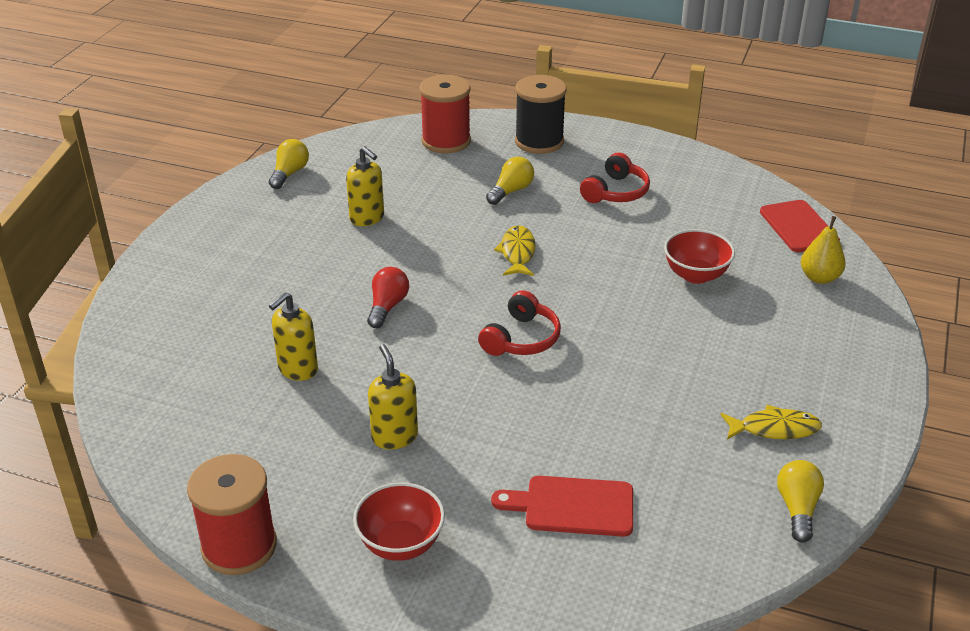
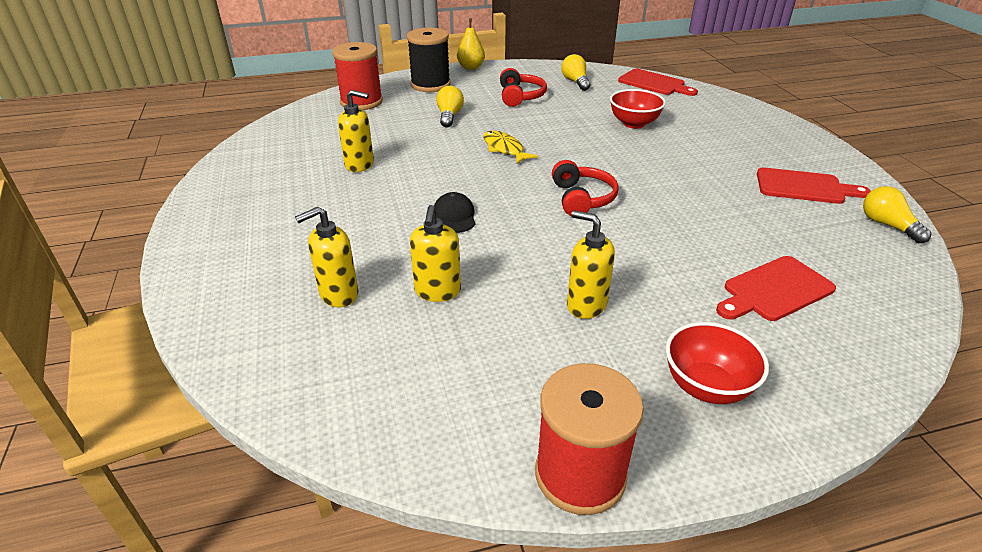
camera: 35 degrees left, 0 degrees up
(227, 337) = (338, 294): none -> yellow soap dispenser
(289, 173) = (252, 157): yellow light bulb -> yellow light bulb (575, 82)
(387, 307) = (454, 216): red light bulb -> black cap
(774, 429) = (804, 187): yellow fish -> red cutting board
(819, 278) = (700, 102): yellow pear -> yellow pear (471, 67)

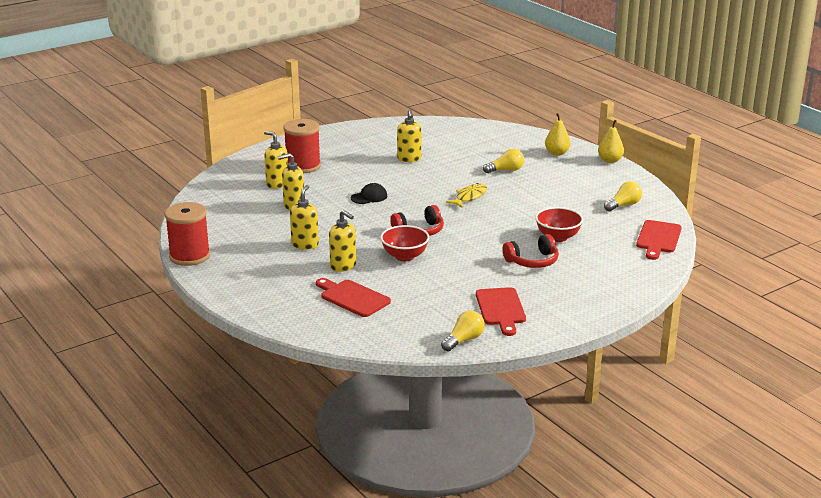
camera: 70 degrees right, 10 degrees down
(361, 102) = (501, 138): red spool -> red spool (303, 166)
(430, 85) = (557, 153): black spool -> yellow pear
(520, 96) = (568, 188): red headphones -> red headphones (532, 261)
(671, 280) = (343, 266): none -> yellow soap dispenser
(706, 386) = (257, 280): red bowl -> red bowl (405, 256)

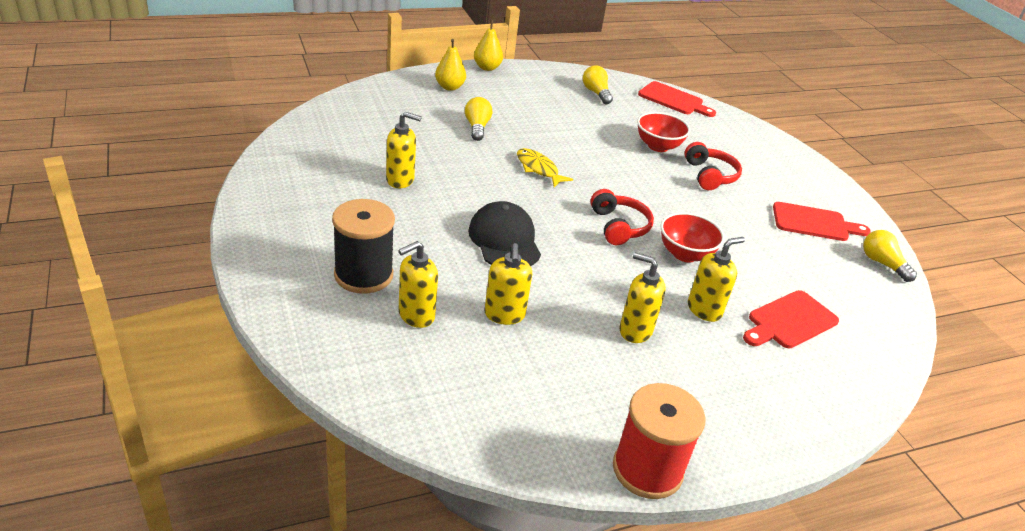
camera: 80 degrees left, 10 degrees up
(303, 166) = (363, 275): red spool -> black spool
(369, 197) = (504, 240): black cap -> black cap, size x1.69

